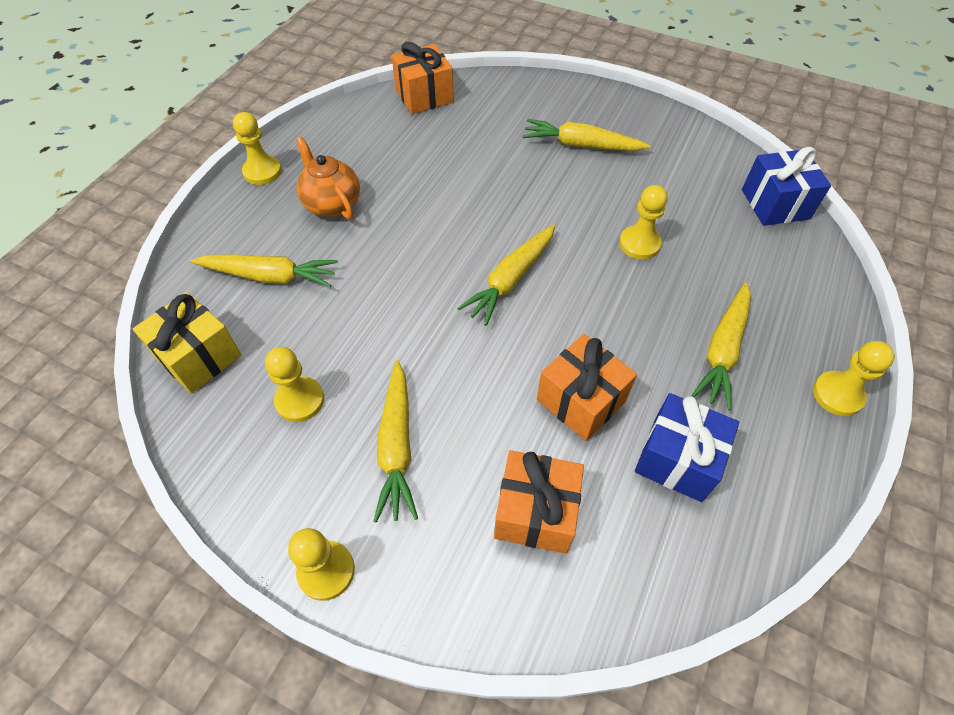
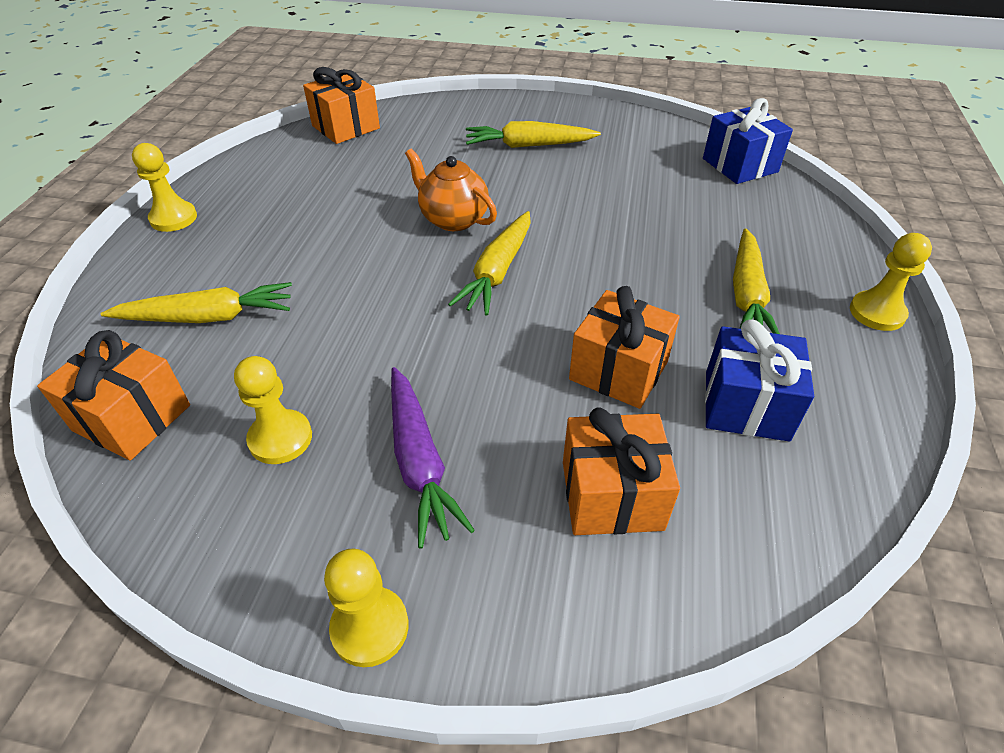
camera: 15 degrees left, 10 degrees down
(198, 357) = (132, 418): yellow gift -> orange gift
(331, 203) = (267, 235): orange teapot -> orange teapot (453, 219)
(397, 446) = (419, 462): yellow carrot -> purple carrot
(639, 244) = (622, 218): yellow pawn -> none

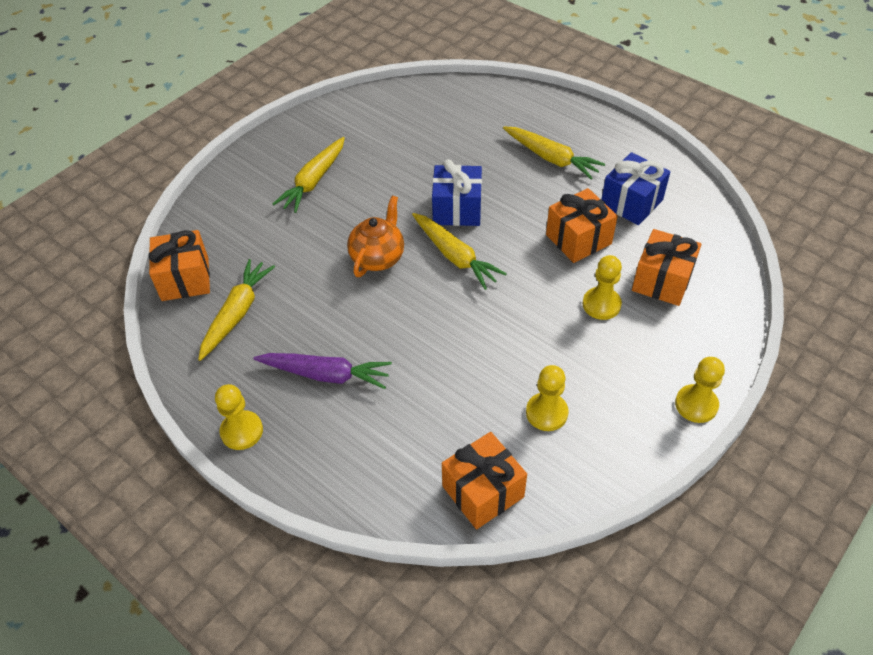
camera: 60 degrees left, 5 degrees up
(208, 317) = (399, 430): yellow carrot -> yellow carrot (237, 313)
(419, 462) = (600, 351): purple carrot -> purple carrot (326, 374)
(453, 219) = (378, 257): orange teapot -> orange teapot turned 135 degrees clockwise
(739, 165) = (426, 94): blue gift -> blue gift (457, 209)
(877, 313) = (596, 119): yellow pawn -> yellow pawn (601, 304)

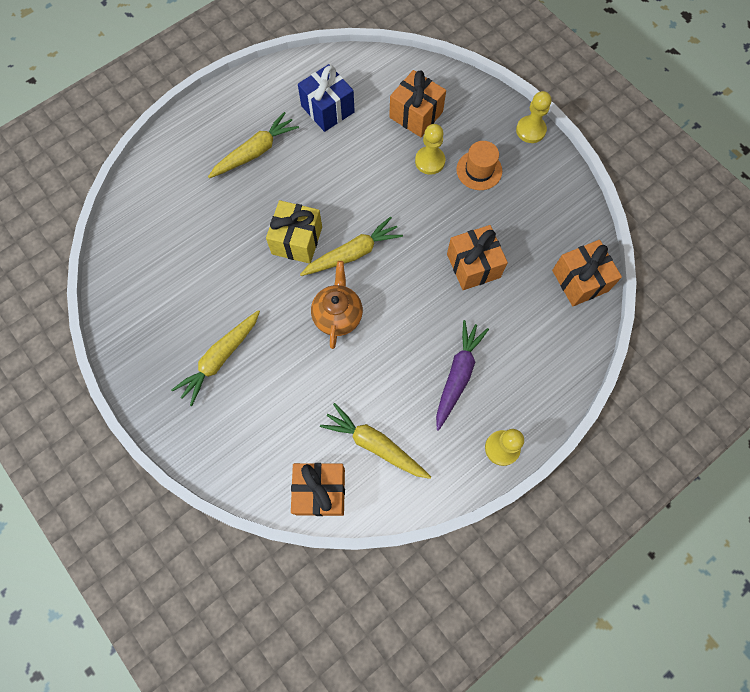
camera: 80 degrees left, 20 degrees up
(314, 181) = (220, 359): yellow carrot -> yellow carrot turned 90 degrees clockwise
(378, 257) = (338, 315): orange teapot -> orange teapot turned 60 degrees clockwise
(457, 209) = (297, 240): blue gift -> yellow gift
(546, 413) = (521, 224): yellow pawn -> none
(578, 239) = (358, 158): orange gift -> orange gift (473, 265)
(609, 356) = (479, 170): none -> orange hat

